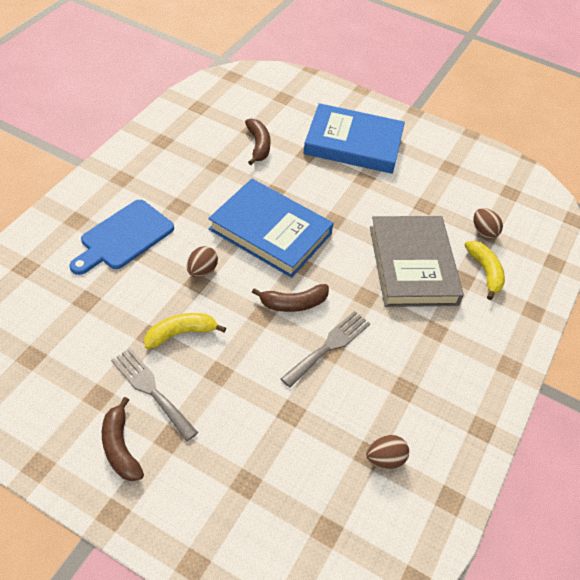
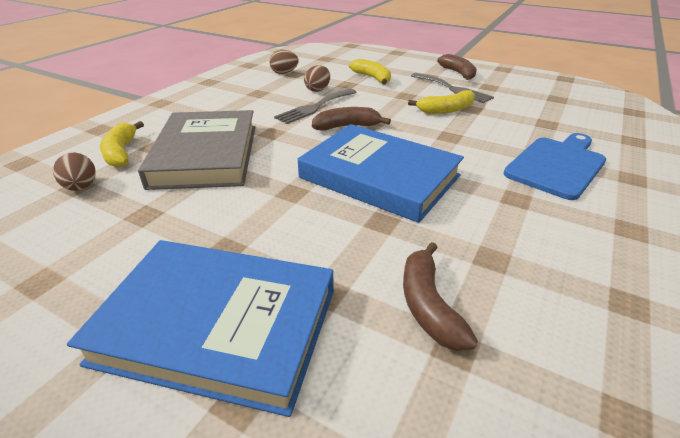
camera: 175 degrees left, 15 degrees down
(202, 271) = (448, 143): brown egg -> brown egg (318, 90)
(254, 433) = (372, 78): none -> yellow banana

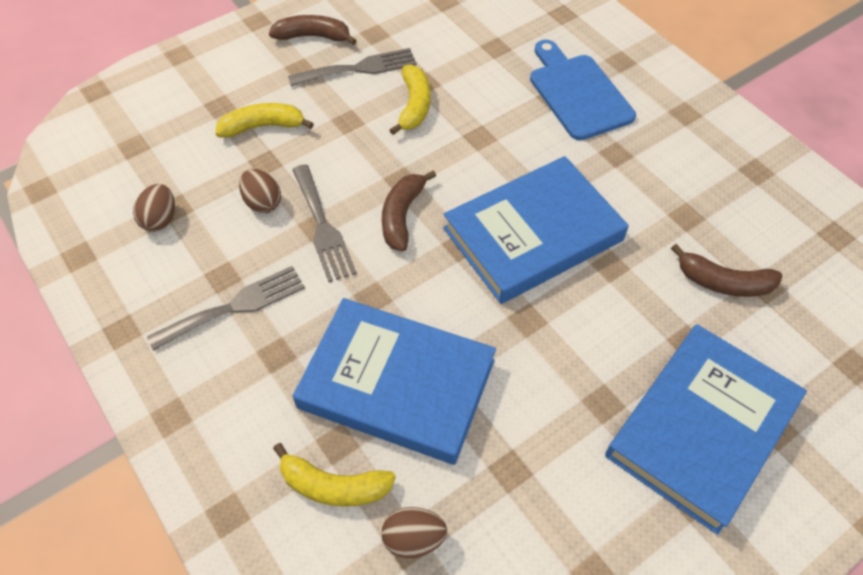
camera: 65 degrees left, 20 degrees up
(206, 155) = (396, 384): grey book -> blue book
(239, 100) = (235, 306): none -> grey fork

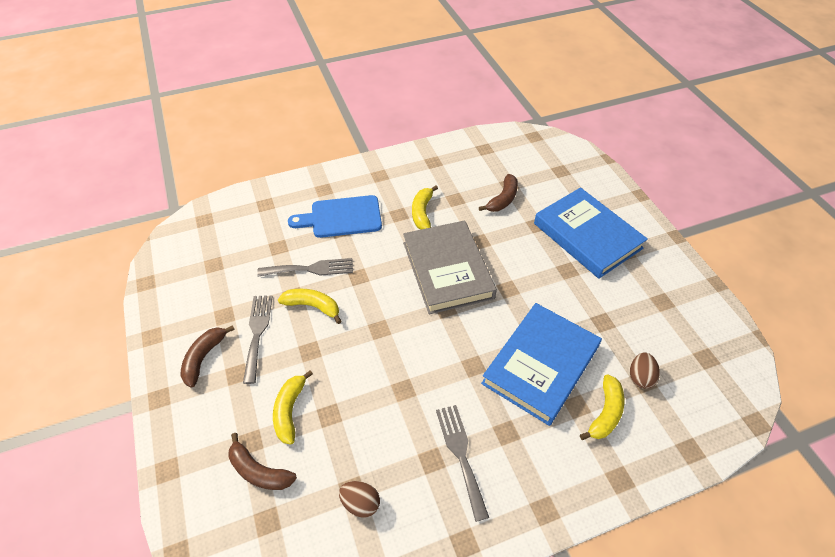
camera: 75 degrees left, 5 degrees down
(263, 202) = (369, 422): brown egg -> none
(322, 227) = (405, 385): grey fork -> grey fork (311, 269)
(402, 216) = (411, 335): brown banana -> brown banana (259, 471)
(533, 234) = (447, 270): blue book -> grey book
(634, 180) = (422, 213): none -> yellow banana

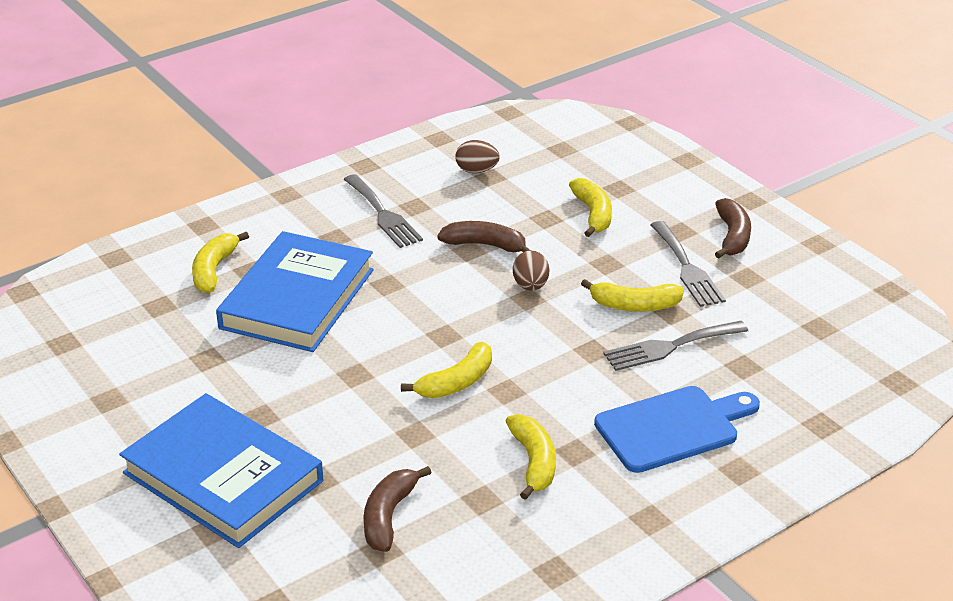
camera: 165 degrees right, 15 degrees down
(259, 471) = (593, 172): brown banana -> brown banana (485, 245)
(447, 270) = (457, 382): grey book -> yellow banana
(640, 377) = (163, 308): brown egg -> brown egg (530, 286)

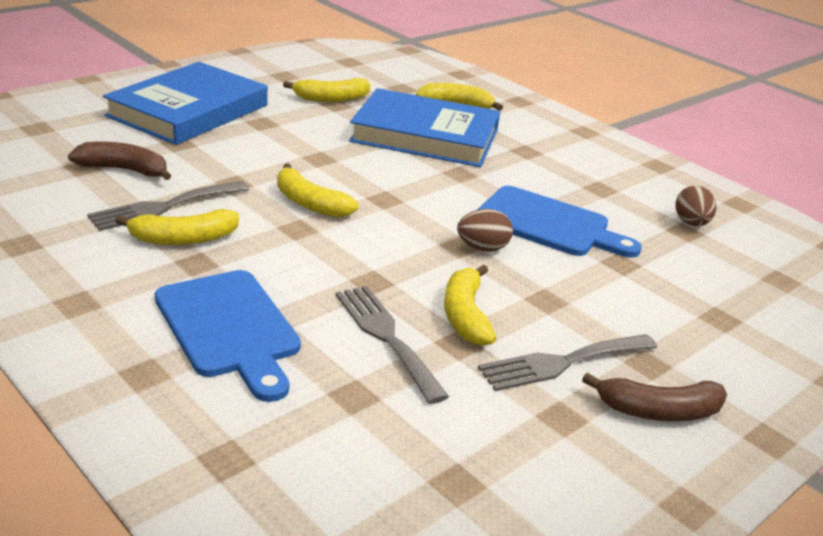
camera: 80 degrees right, 5 degrees down
(383, 214) = (576, 173): grey fork -> grey fork (164, 207)
(485, 245) = (548, 224): brown banana -> blue cutting board
(593, 214) = (648, 295): yellow banana -> yellow banana (331, 99)

